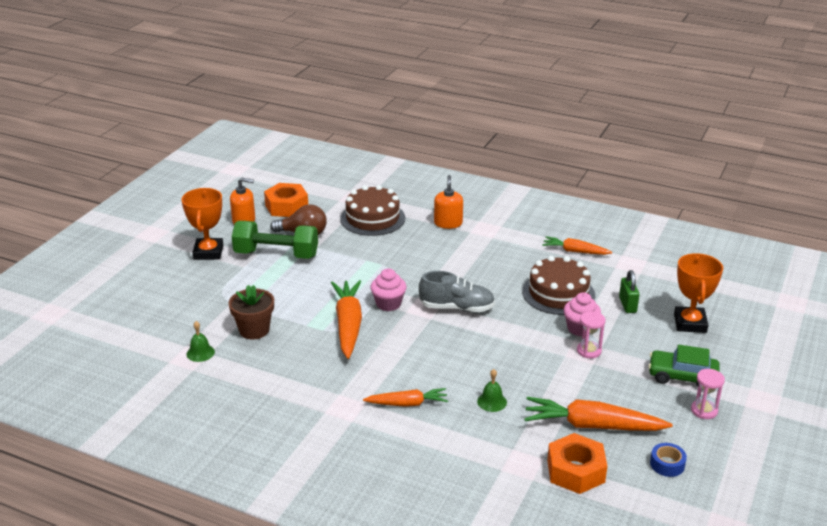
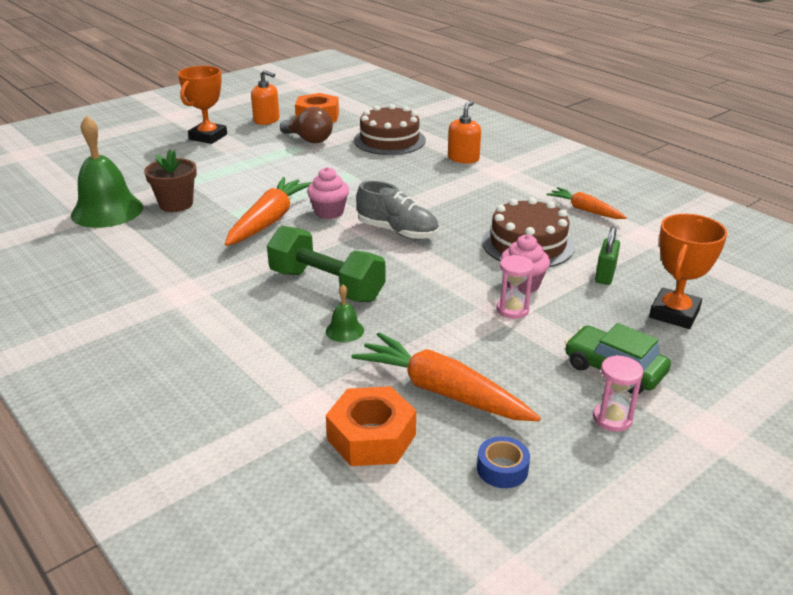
camera: 25 degrees right, 0 degrees up
(200, 353) = (107, 211): green bell -> green bell, size x2.29
(276, 254) = (266, 150): green dumbbell -> green dumbbell (326, 285)
(407, 404) = (250, 306): orange carrot -> none

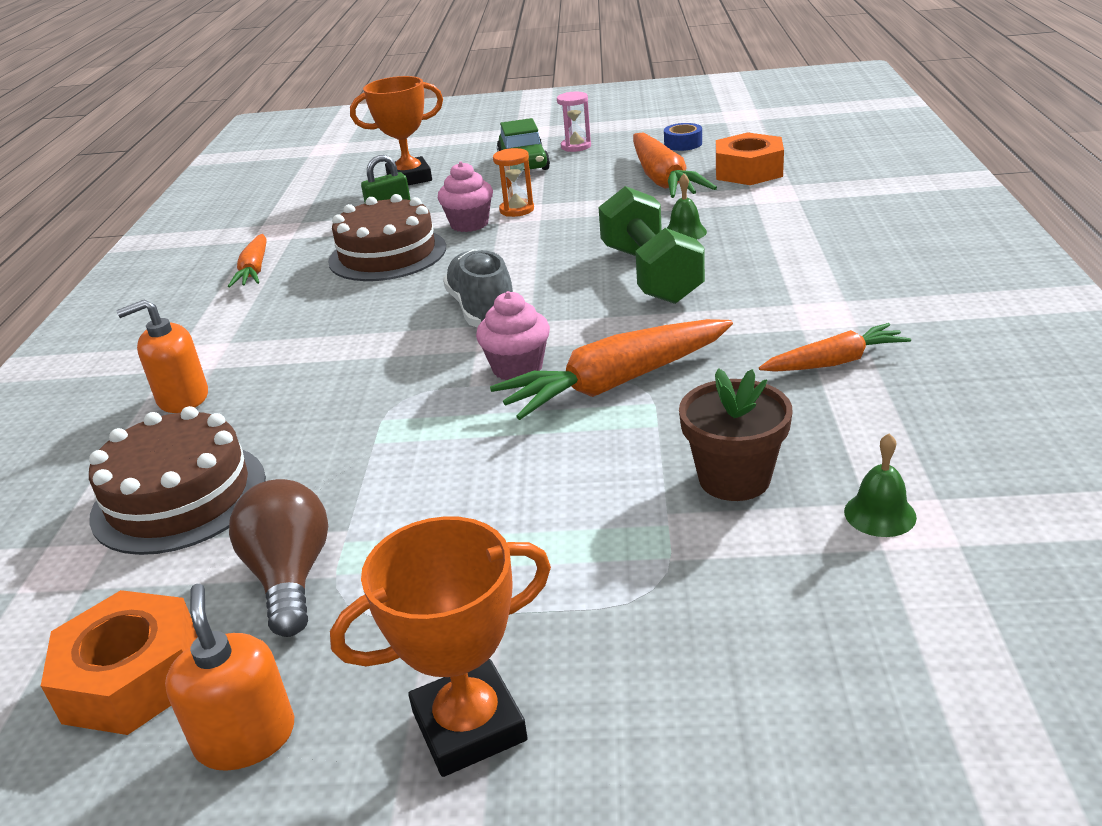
camera: 135 degrees left, 0 degrees up
(107, 211) = (880, 514): green bell -> green bell, size x0.44
(159, 264) = (834, 362): none -> orange carrot
(512, 309) = (517, 210): pink hourglass -> orange hourglass

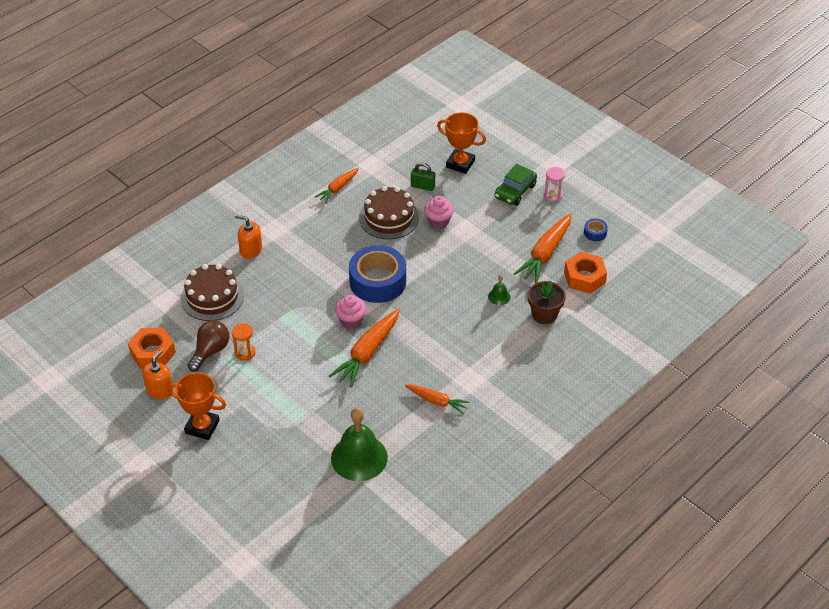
camera: 40 degrees right, 15 degrees up
(482, 310) = (378, 281): grey shoe -> blue tape
(517, 210) = (466, 226): orange hourglass -> orange hourglass (245, 352)
(615, 383) = (367, 353): orange carrot -> orange carrot turned 75 degrees counterclockwise
(650, 274) = (452, 310): green dumbbell -> none
(734, 478) = (344, 415): brown flower pot -> brown flower pot (544, 315)
(880, 514) = (359, 457): green bell -> green bell, size x2.29

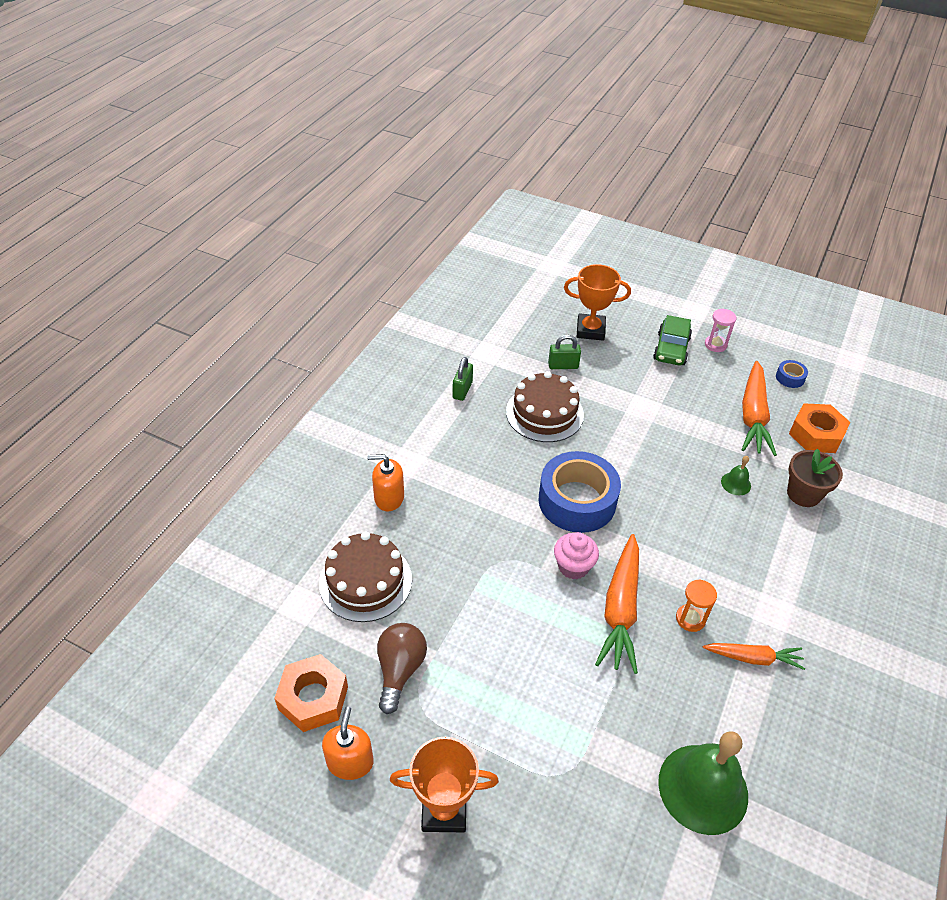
camera: 20 degrees left, 0 degrees up
(245, 352) = (451, 657): orange hourglass -> orange hourglass (690, 619)
(338, 188) = (462, 390): orange carrot -> green padlock
(438, 222) = (606, 405): pink cupcake -> none

